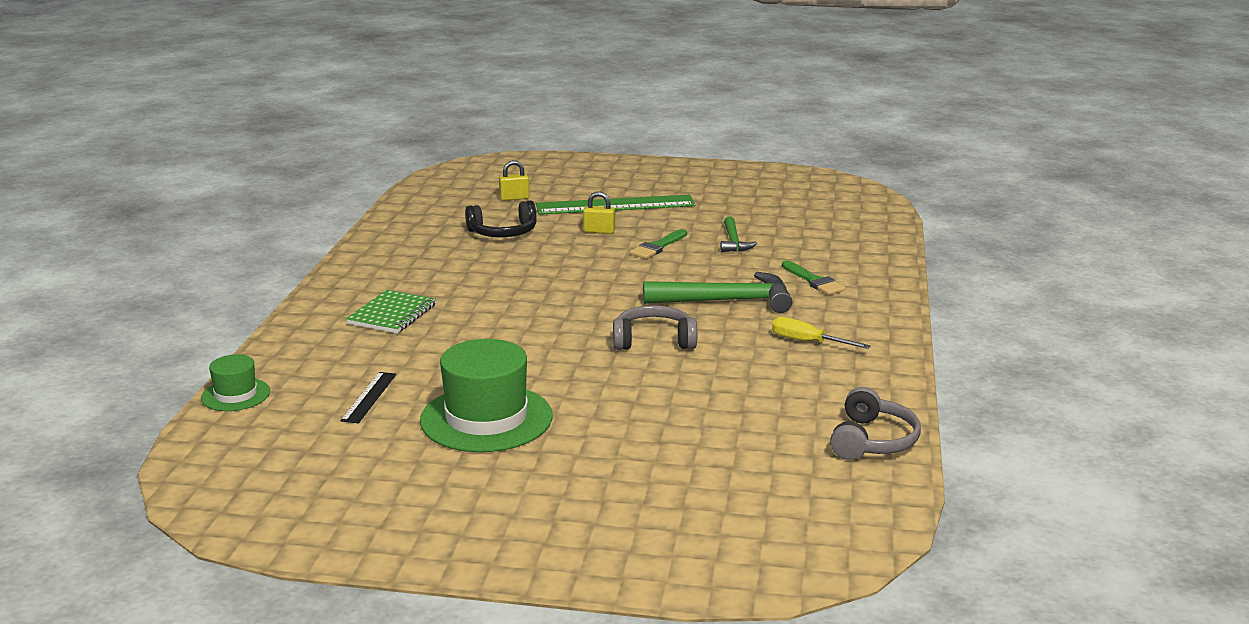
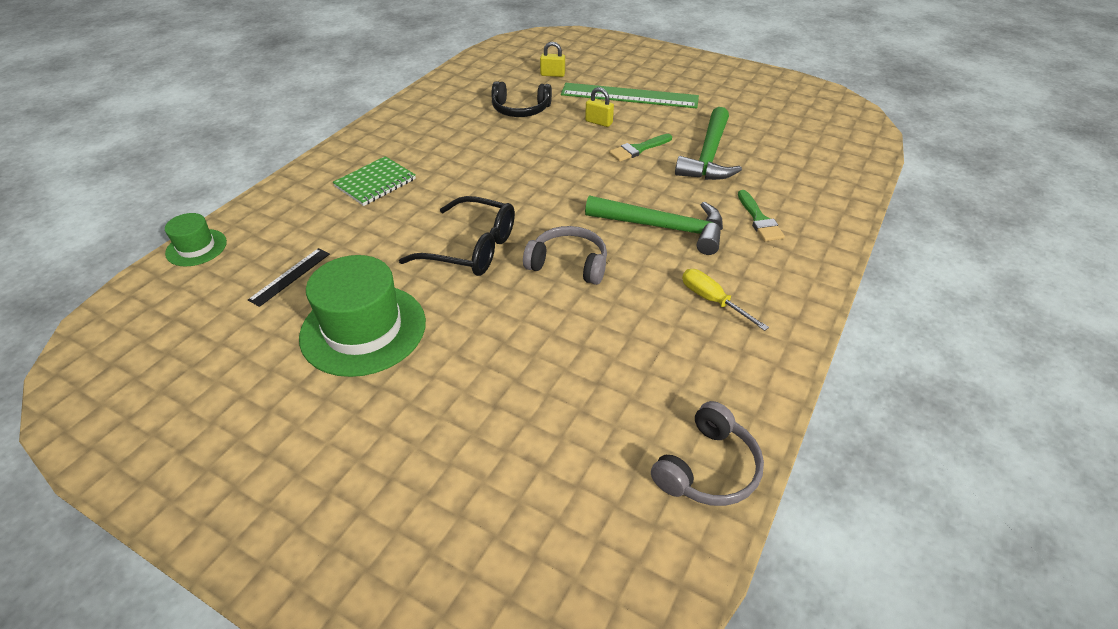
camera: 20 degrees right, 20 degrees up
(545, 346) = (471, 248): none -> black glasses
(733, 242) = (708, 156): green hammer -> green hammer, size x1.80

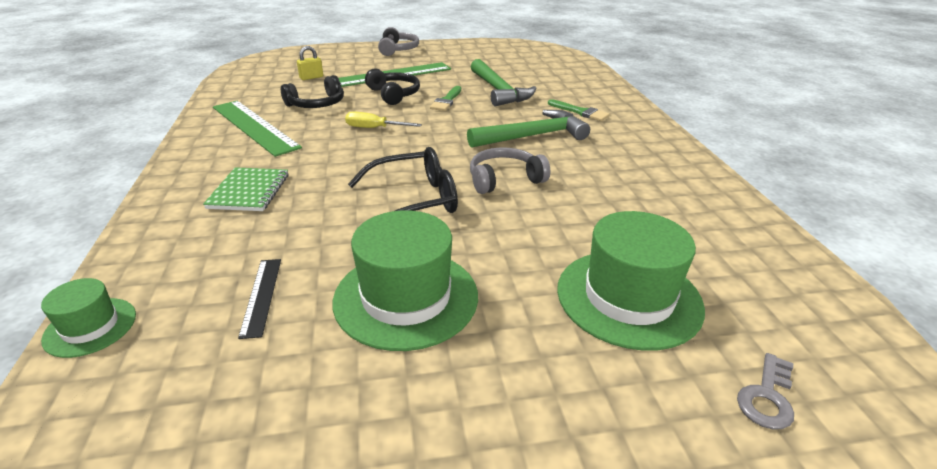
camera: 40 degrees left, 10 degrees down
(446, 117) = (254, 127): none -> green ruler
(485, 571) = (767, 397): none -> grey key
(507, 429) = (628, 297): none -> green hat
(598, 122) = (393, 94): yellow padlock -> black headphones
(707, 468) = (767, 247): grey headphones -> grey headphones (398, 49)
(712, 300) = (624, 161): yellow screwdriver -> yellow screwdriver (374, 128)

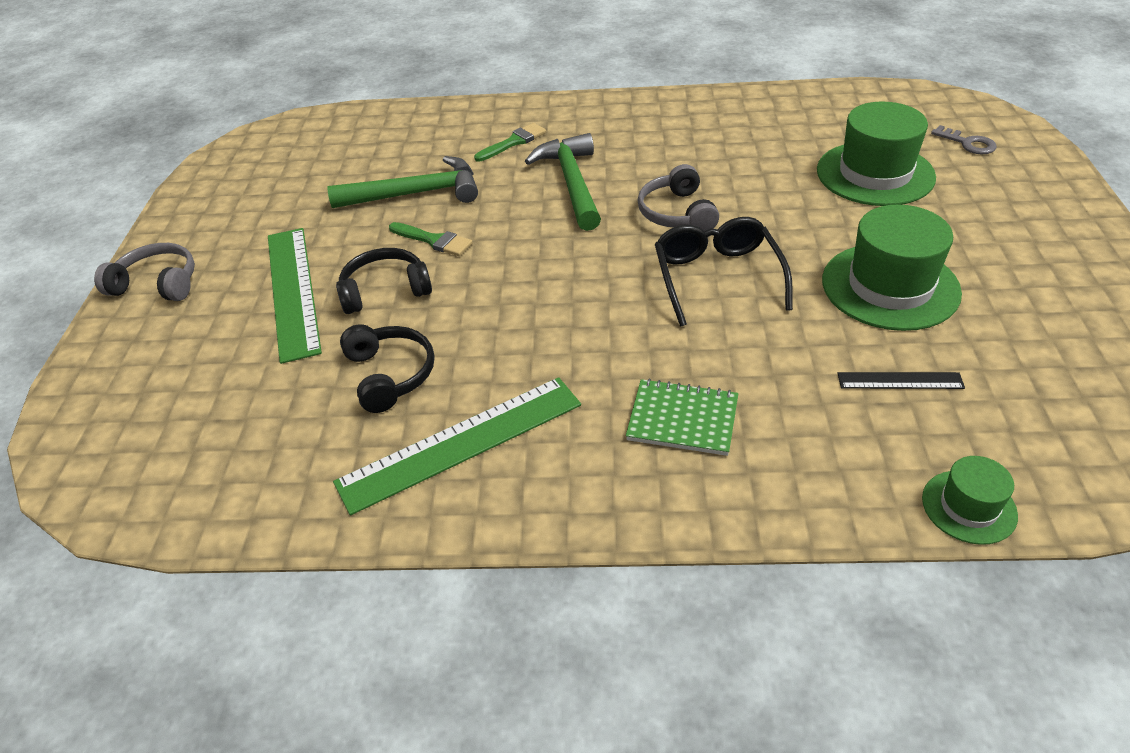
camera: 75 degrees left, 10 degrees up
(311, 77) = (250, 391): yellow padlock -> none
(374, 128) = (510, 309): yellow screwdriver -> none

